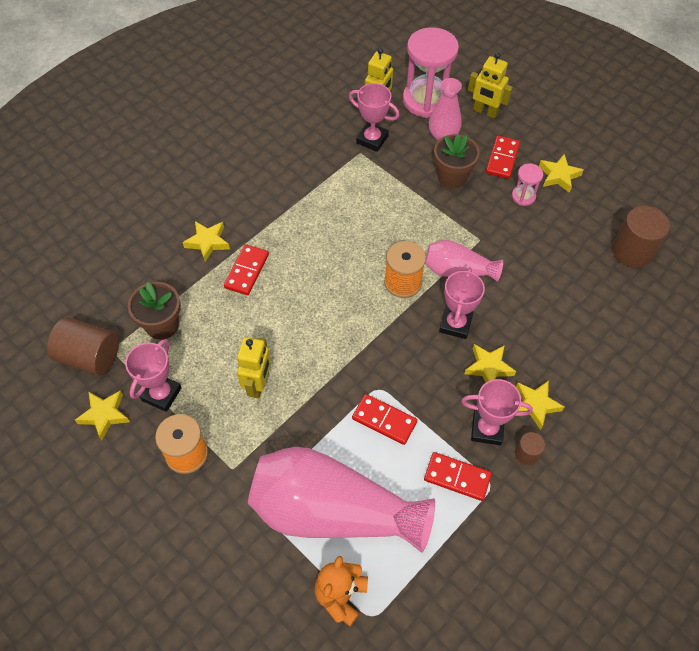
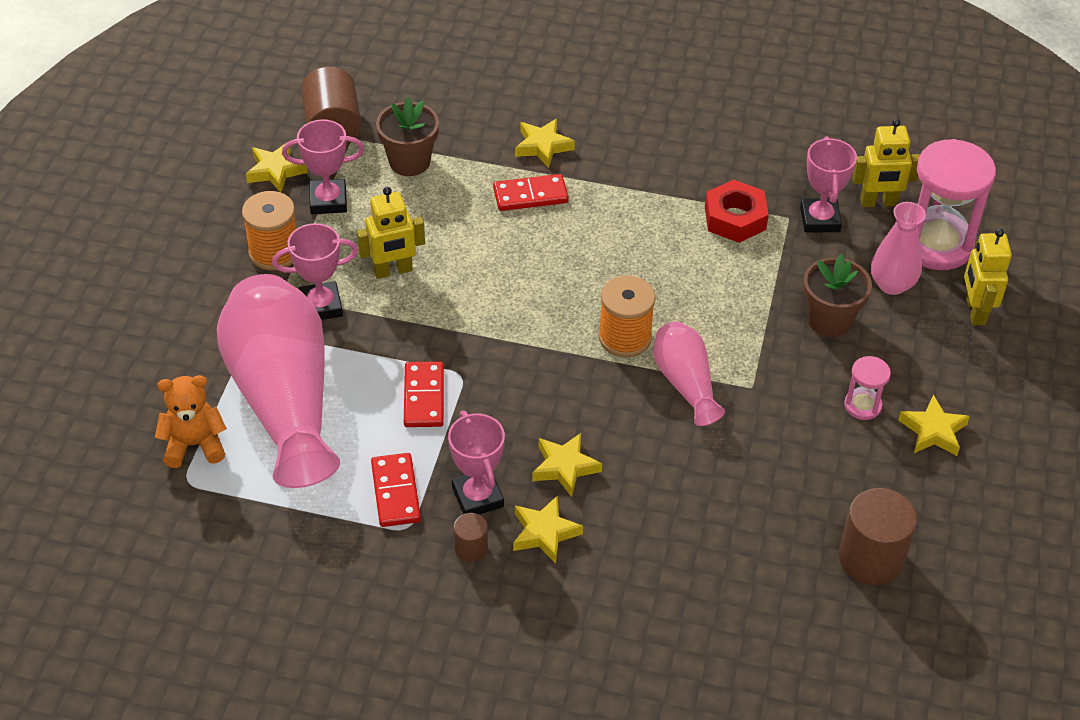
camera: 60 degrees right, 10 degrees down
(343, 177) = (735, 218): none -> red nut
(455, 324) = (603, 411): pink trophy -> pink trophy (321, 306)
(502, 159) = (907, 360): red domino -> none

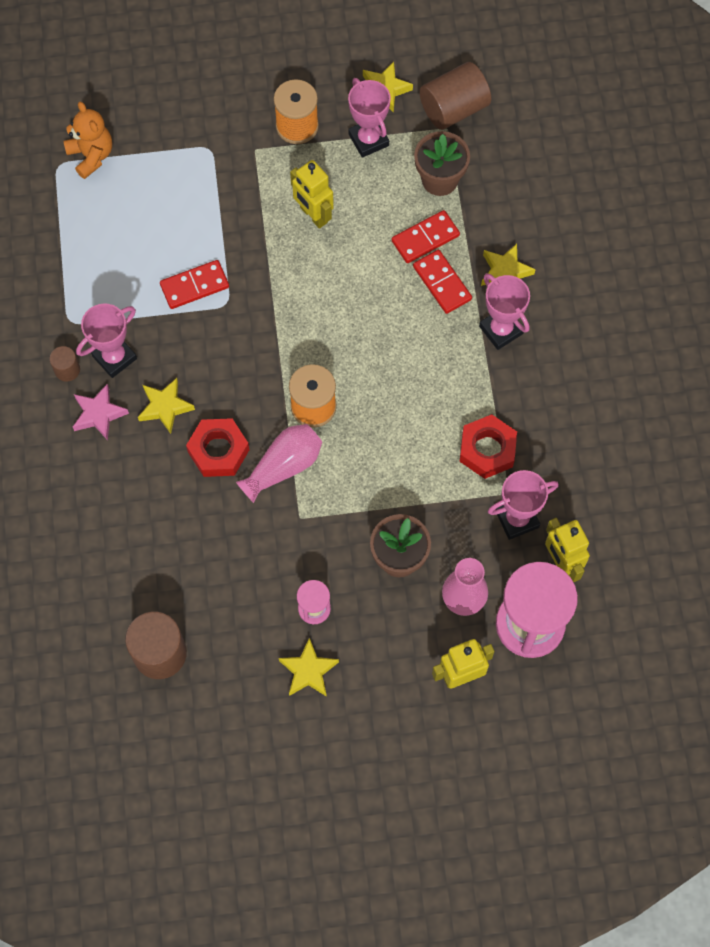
camera: 70 degrees right, 20 degrees up
(284, 398) = (156, 194): pink vase -> none
(321, 306) = (256, 180): pink trophy -> pink trophy (501, 330)
(395, 492) = (98, 301): red domino -> red domino (425, 238)
(544, 533) = (99, 414): yellow star -> pink star
(642, 434) = (218, 451): none -> red nut

